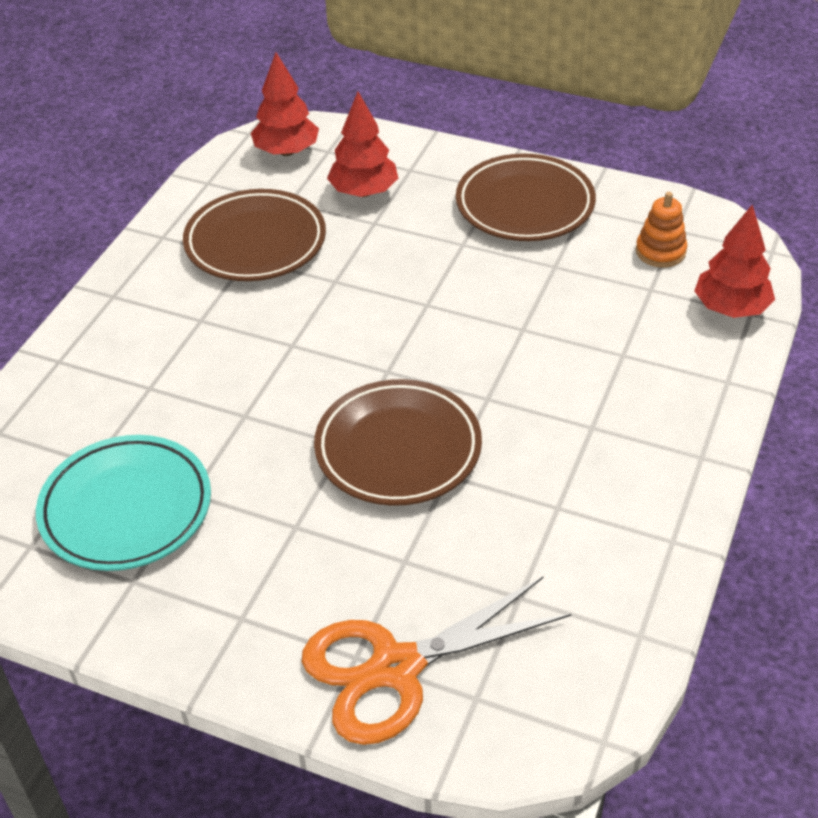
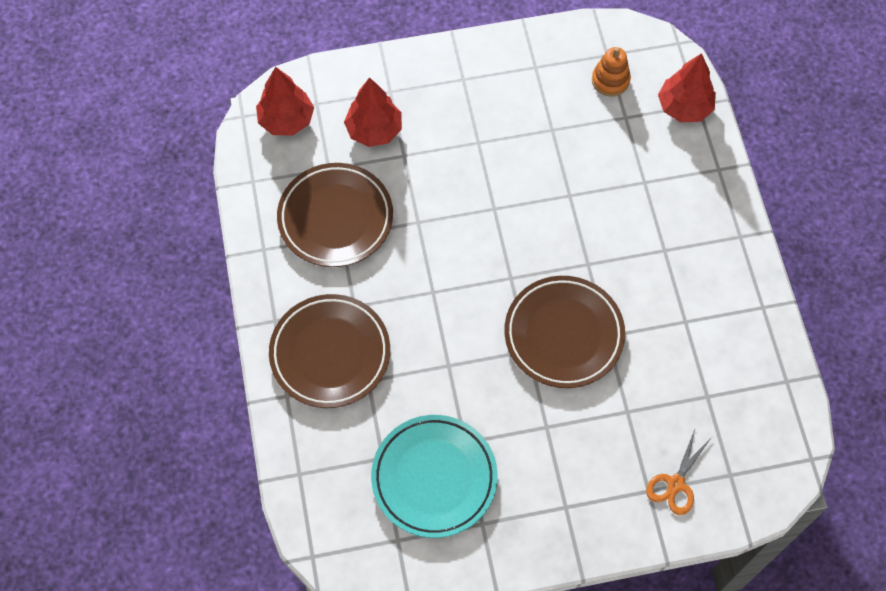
camera: 35 degrees left, 20 degrees up
(396, 668) = (675, 484): orange scissors -> orange scissors, size x0.52
(525, 205) = (494, 84): brown plate -> brown plate (330, 353)

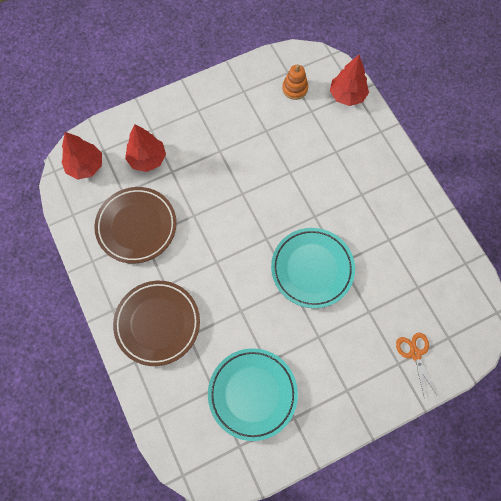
camera: 15 degrees left, 5 degrees up
(563, 334) = (312, 269): brown plate -> turquoise plate
(675, 484) = (415, 354): orange scissors -> orange scissors turned 150 degrees clockwise

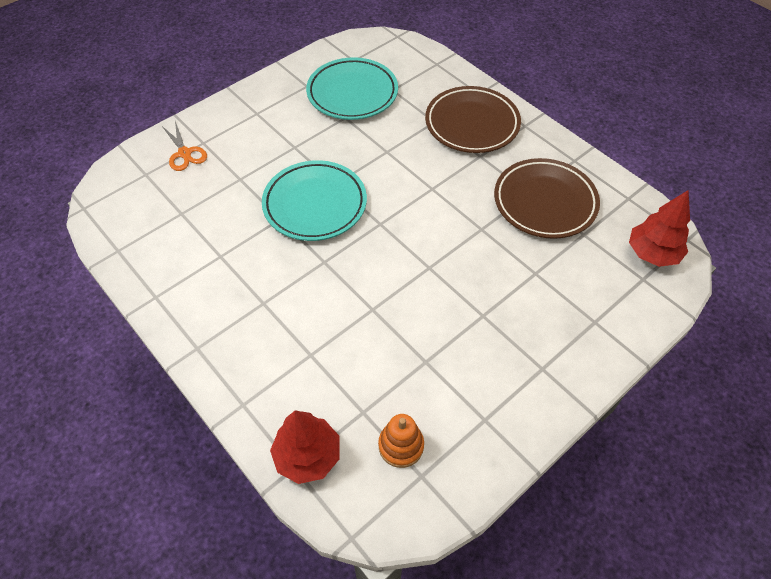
camera: 165 degrees right, 15 degrees down
(147, 159) = (577, 281): red tree -> none

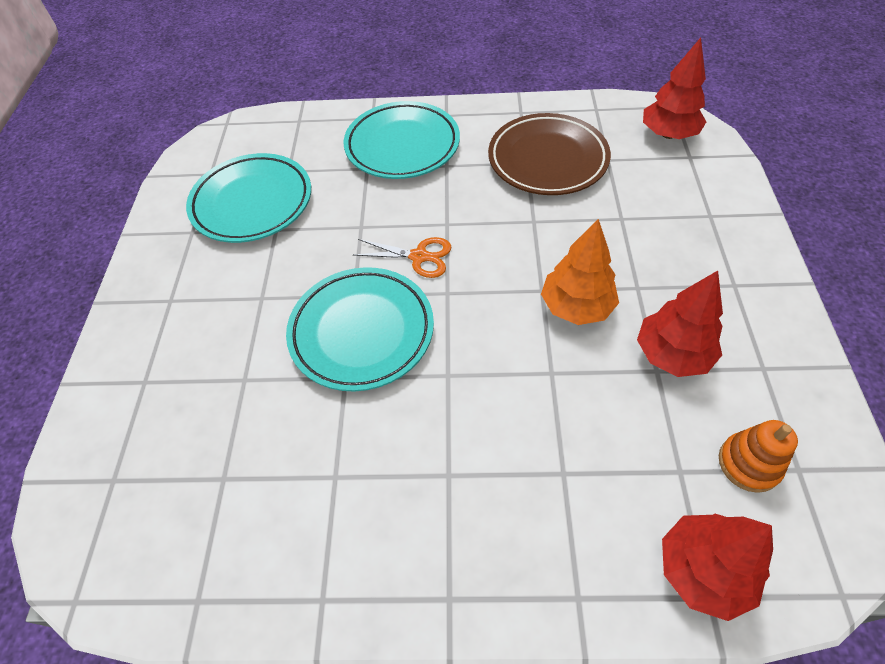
camera: 45 degrees left, 0 degrees up
(185, 153) = (136, 412): orange scissors -> orange scissors (419, 256)
(434, 292) = (576, 306): none -> orange tree
(446, 363) = (672, 354): none -> red tree
(472, 124) = (402, 146): brown plate -> turquoise plate

